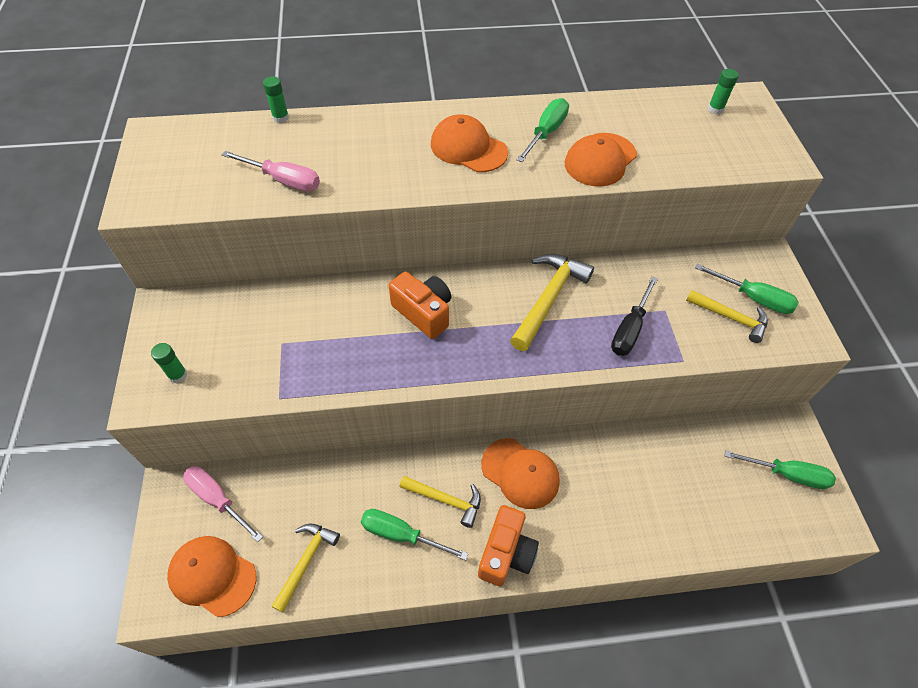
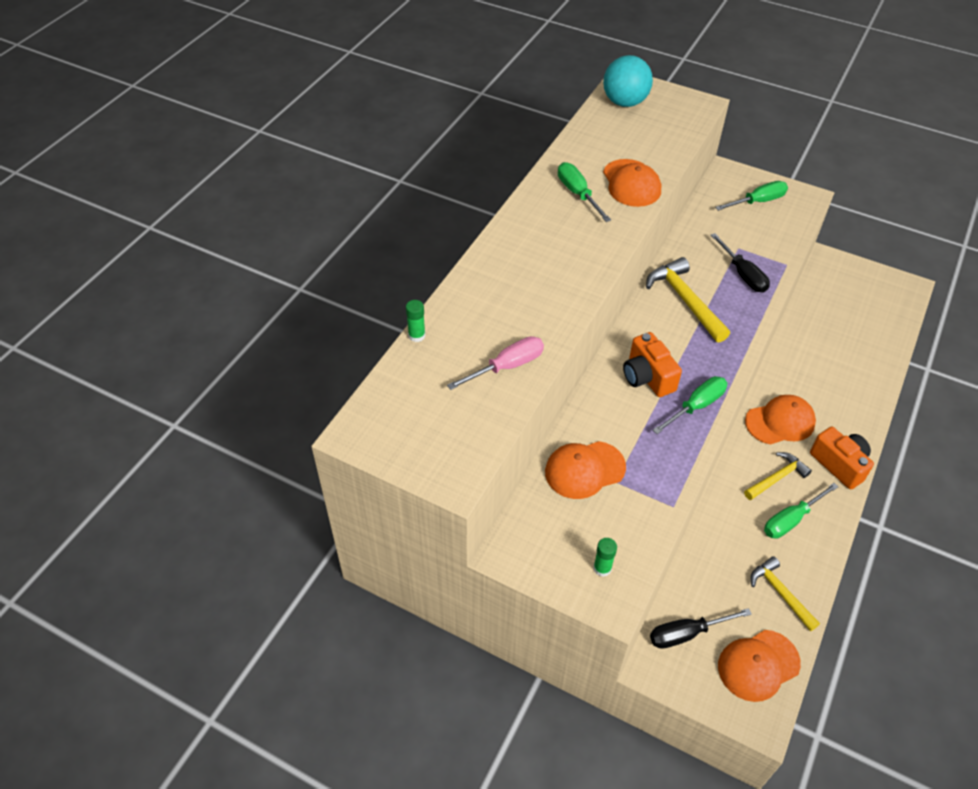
camera: 55 degrees left, 5 degrees down
(217, 499) = (686, 634): pink screwdriver -> black screwdriver
(423, 313) = (647, 377): orange camera -> orange camera turned 105 degrees counterclockwise
(468, 148) = (560, 242): orange cap -> orange cap (584, 470)
(715, 109) = (624, 102): green glue stick -> turquoise ball
(731, 318) = (767, 222): yellow hammer -> none
(787, 474) = (862, 286): green screwdriver -> green screwdriver (696, 406)

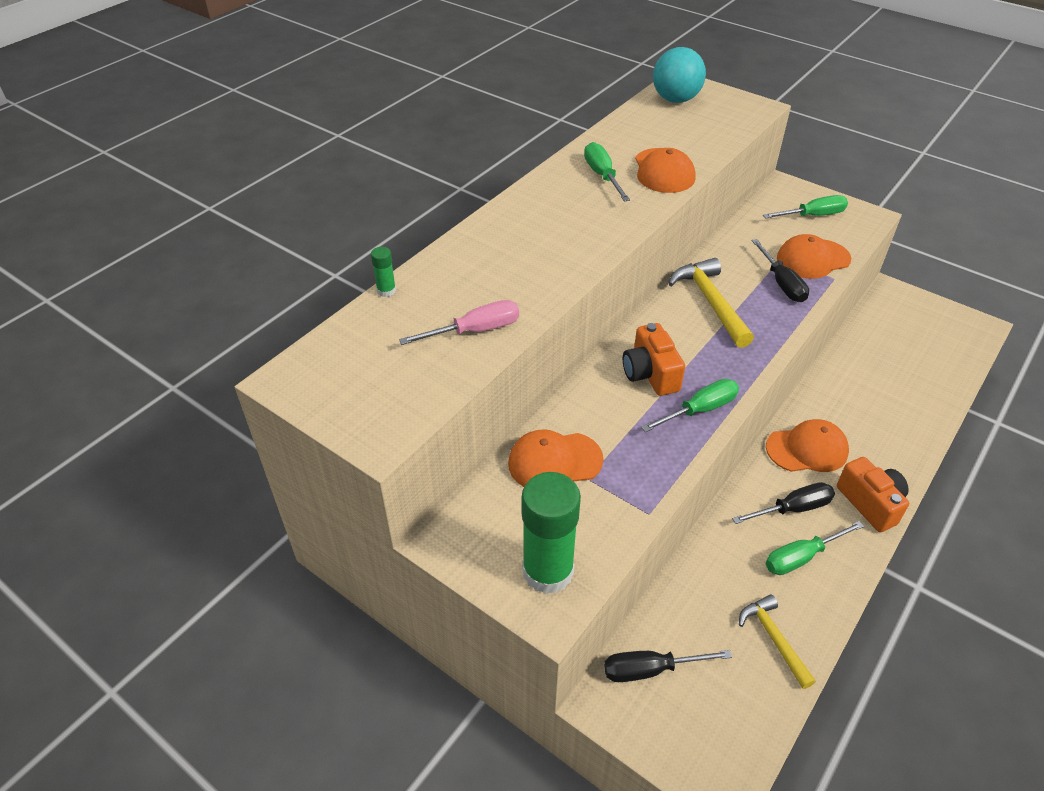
camera: 10 degrees right, 5 degrees down
(602, 568) = (548, 571): green glue stick -> green glue stick, size x2.34
(758, 665) = (730, 720): orange cap -> orange cap (813, 259)
(777, 478) = (793, 508): yellow hammer -> black screwdriver

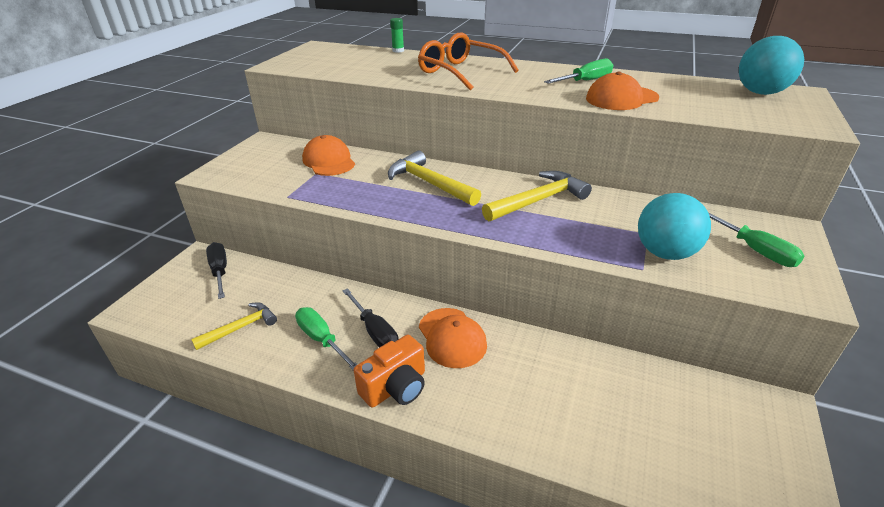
camera: 75 degrees right, 10 degrees down
(475, 330) = (371, 71): pink screwdriver -> none
(525, 253) = (460, 72): none -> orange glasses
(548, 571) = (239, 170): green glue stick -> none
(650, 374) = (429, 183): orange camera -> yellow hammer
(700, 410) = (397, 206): green screwdriver -> none
(782, 283) = (601, 235): black screwdriver -> none
(813, 259) = (665, 253): orange cap -> turquoise ball

